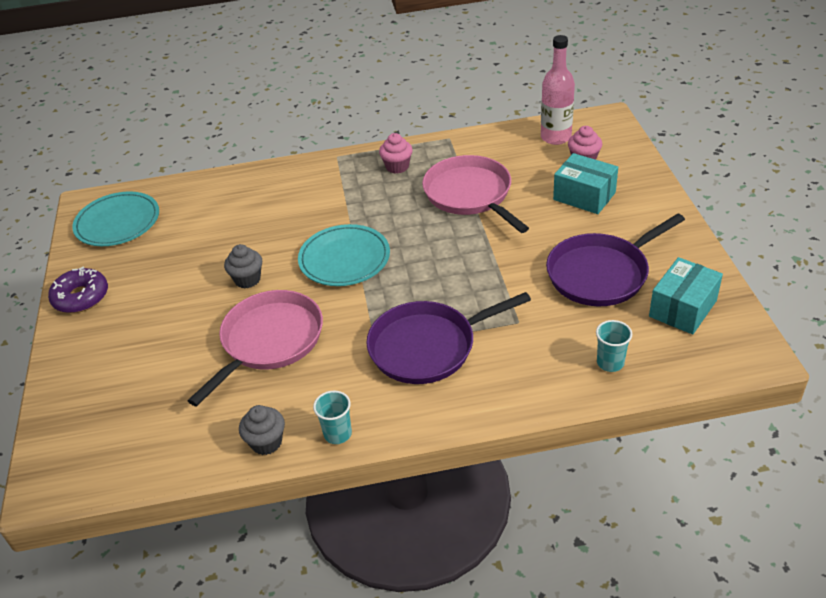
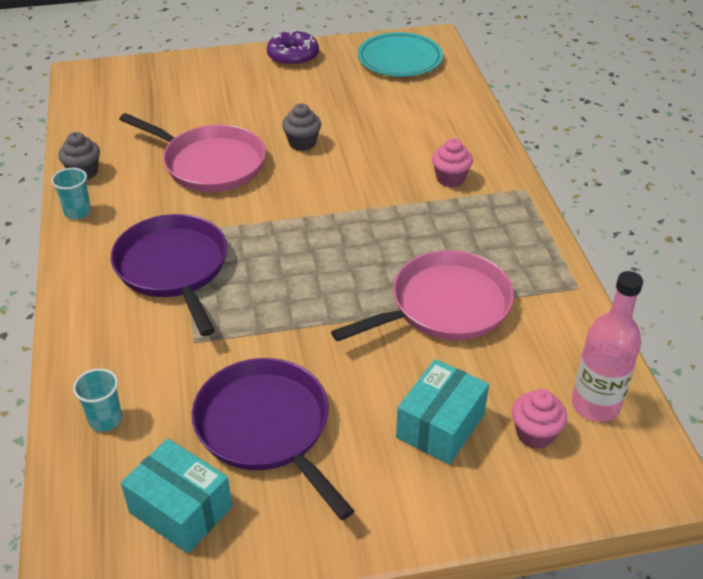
camera: 85 degrees right, 0 degrees up
(344, 259) = (326, 204): turquoise plate -> none
(397, 167) = (505, 240): pink cupcake -> pink cupcake (450, 179)

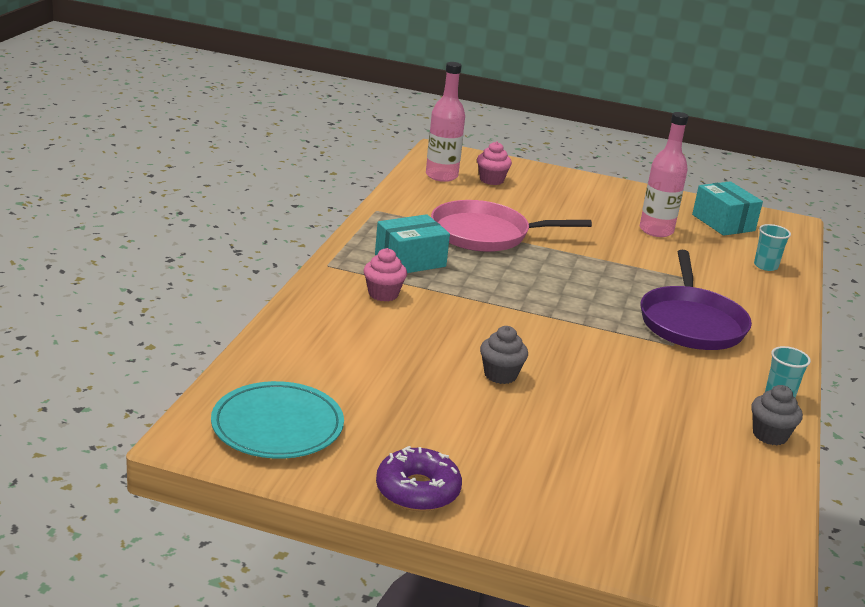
camera: 155 degrees left, 15 degrees down
(210, 164) = (618, 392): pink pan -> none
(266, 428) = (656, 230): purple pan -> pink bottle
(440, 426) = (544, 198): turquoise box -> turquoise box (410, 260)

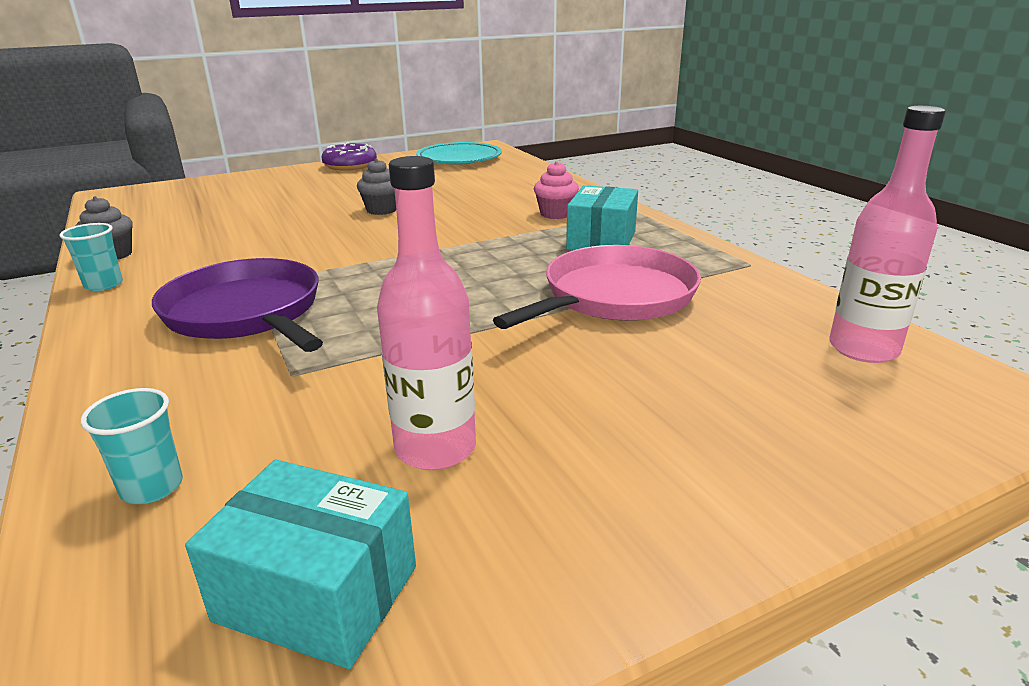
camera: 140 degrees right, 0 degrees up
(491, 180) = (818, 387): pink cupcake -> none

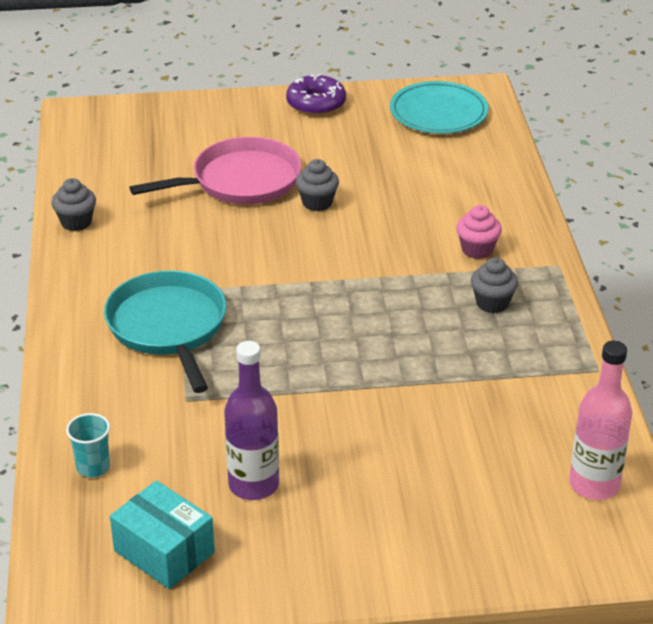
camera: 20 degrees right, 10 degrees up
(103, 285) = (69, 264): turquoise cup -> none
(246, 313) = (168, 327): purple pan -> turquoise pan
(435, 448) = (253, 485): pink bottle -> purple bottle
(601, 240) = (492, 303): turquoise box -> grey cupcake
(614, 296) = (452, 380): pink pan -> pink pan (241, 181)

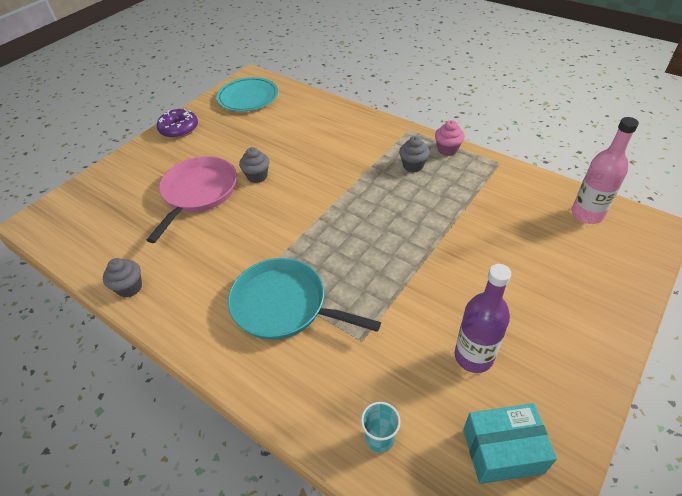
camera: 45 degrees left, 10 degrees up
(477, 250) = (366, 146): pink cupcake -> pink cupcake (447, 149)

